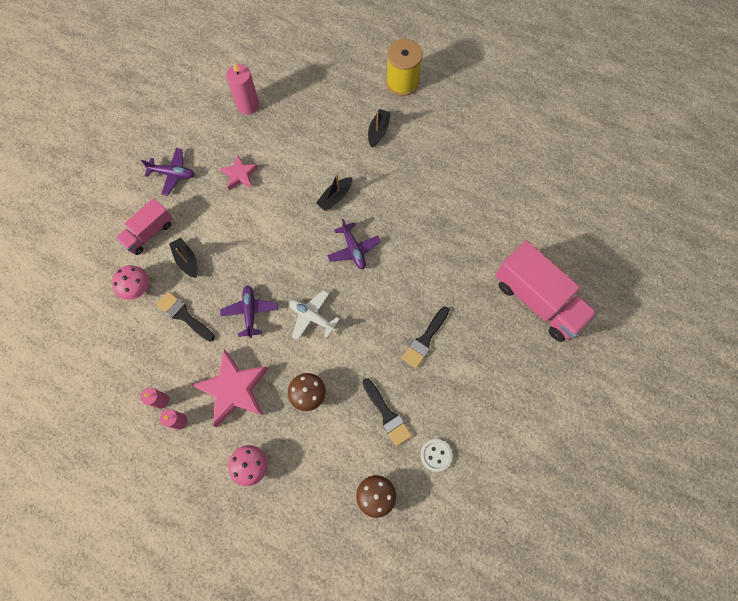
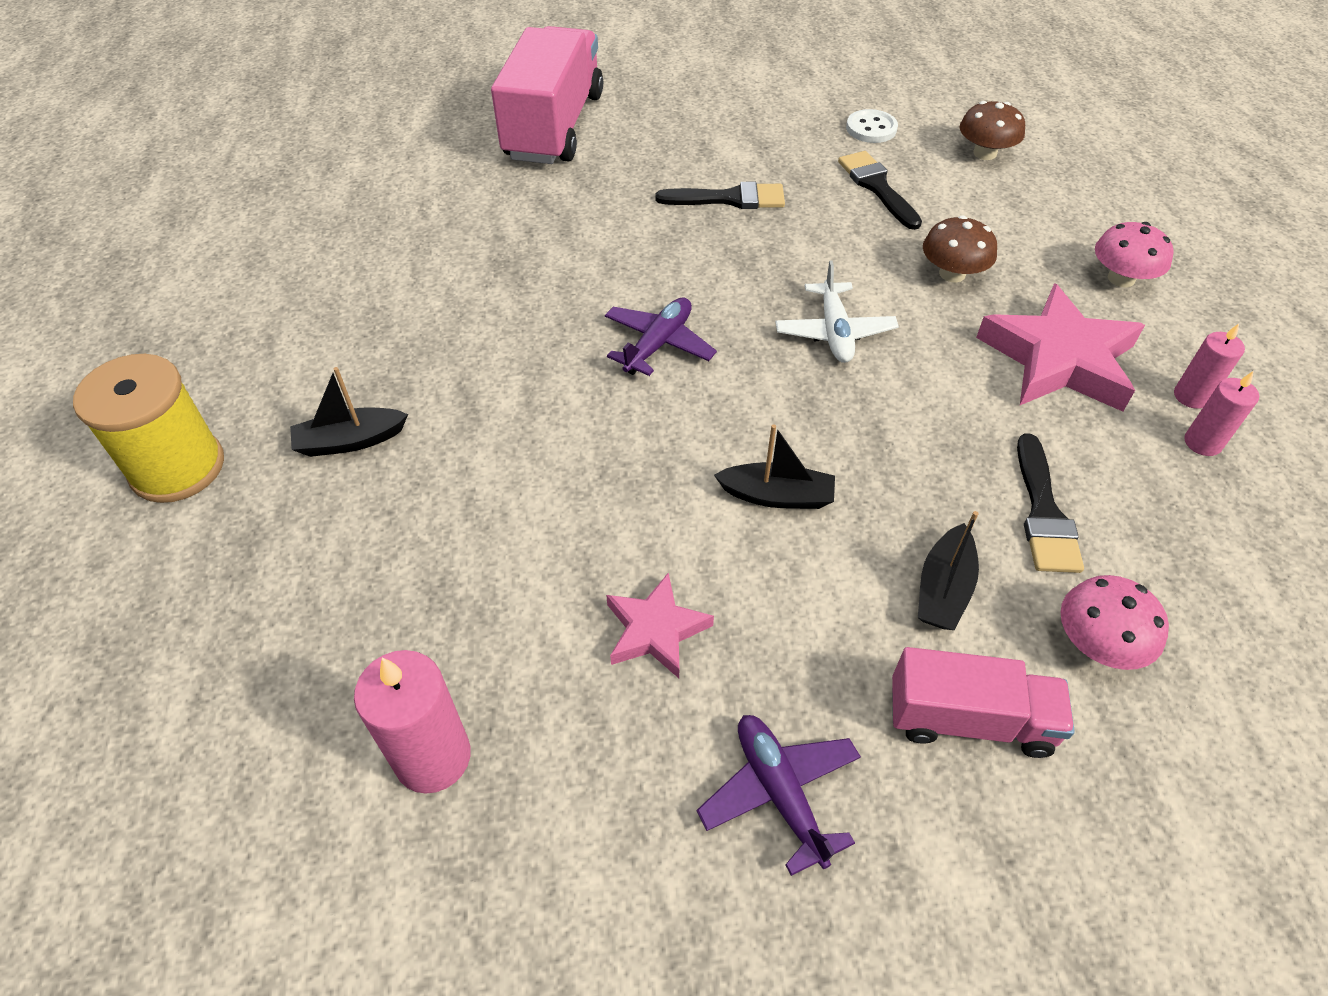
camera: 125 degrees left, 20 degrees down
(250, 312) = (920, 417): purple plane -> none
(335, 197) = (570, 426): black boat -> black boat (777, 496)
(387, 414) = (877, 187): black brush -> black brush turned 45 degrees counterclockwise

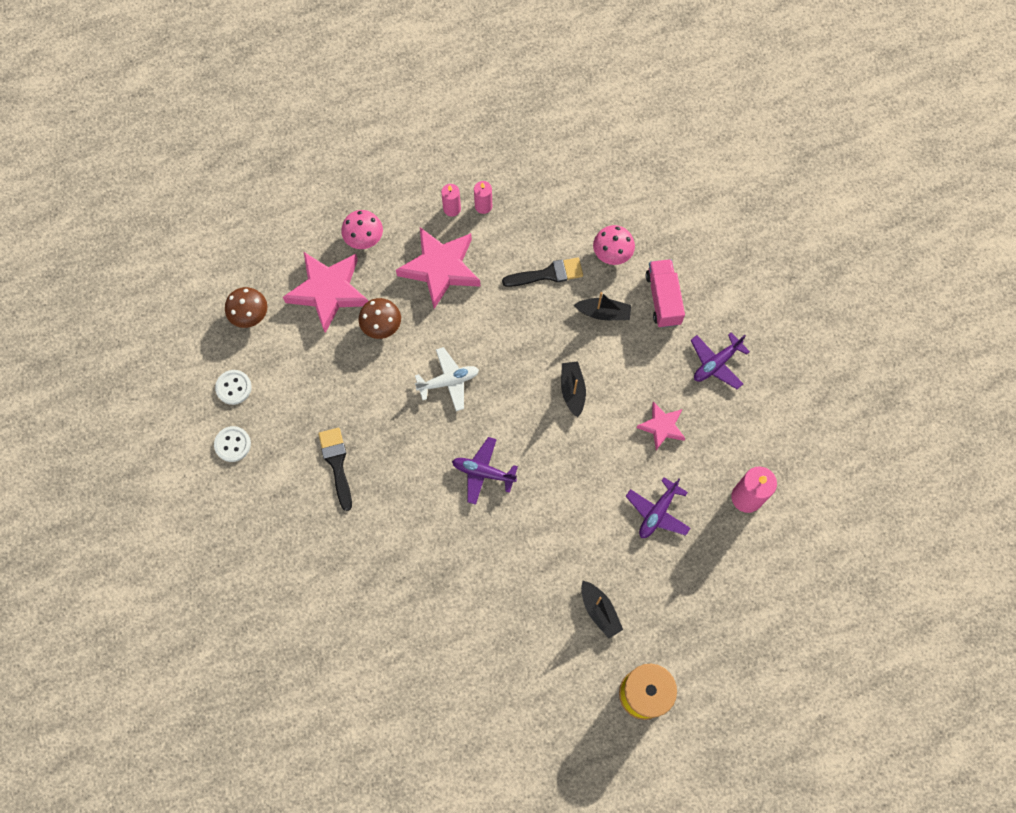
camera: 105 degrees left, 20 degrees up
(479, 573) = (657, 512): none -> purple plane
(554, 126) = (275, 605): pink truck -> none
(788, 119) = (233, 444): none -> white button
(877, 187) = (303, 375): black brush -> none
(1018, 228) = (328, 292): none -> pink star

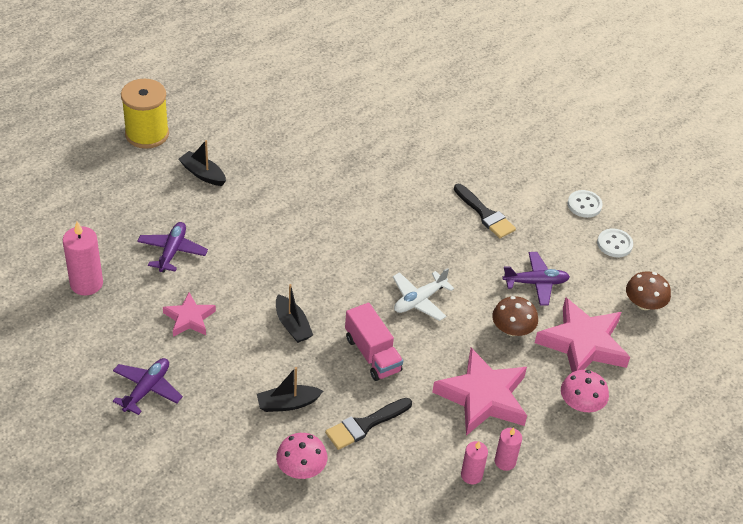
camera: 155 degrees right, 25 degrees down
(483, 472) = (350, 240): purple plane -> purple plane (536, 283)
(663, 299) = (226, 436): pink truck -> pink truck (372, 354)

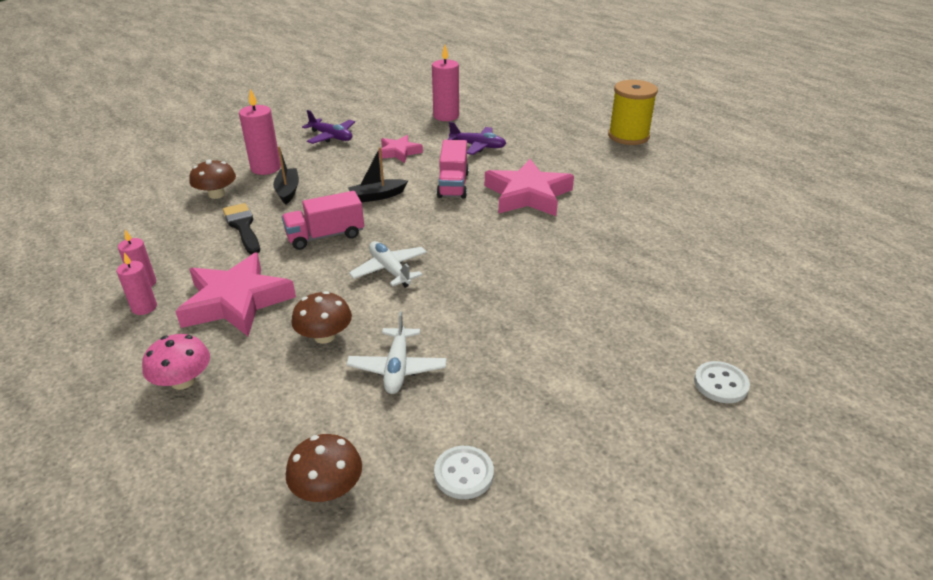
camera: 100 degrees right, 10 degrees down
(203, 174) = (578, 159): black boat -> none
(234, 437) = (266, 168): none -> pink candle
(263, 267) = (453, 185): none -> pink truck
(301, 468) = (216, 194): pink mushroom -> brown mushroom
(485, 214) = (530, 336): black brush -> none
(536, 283) = (397, 368): purple plane -> white plane
(583, 343) = (277, 399): pink star -> pink star (528, 195)
(584, 205) = (555, 449): white button -> white button (720, 384)

